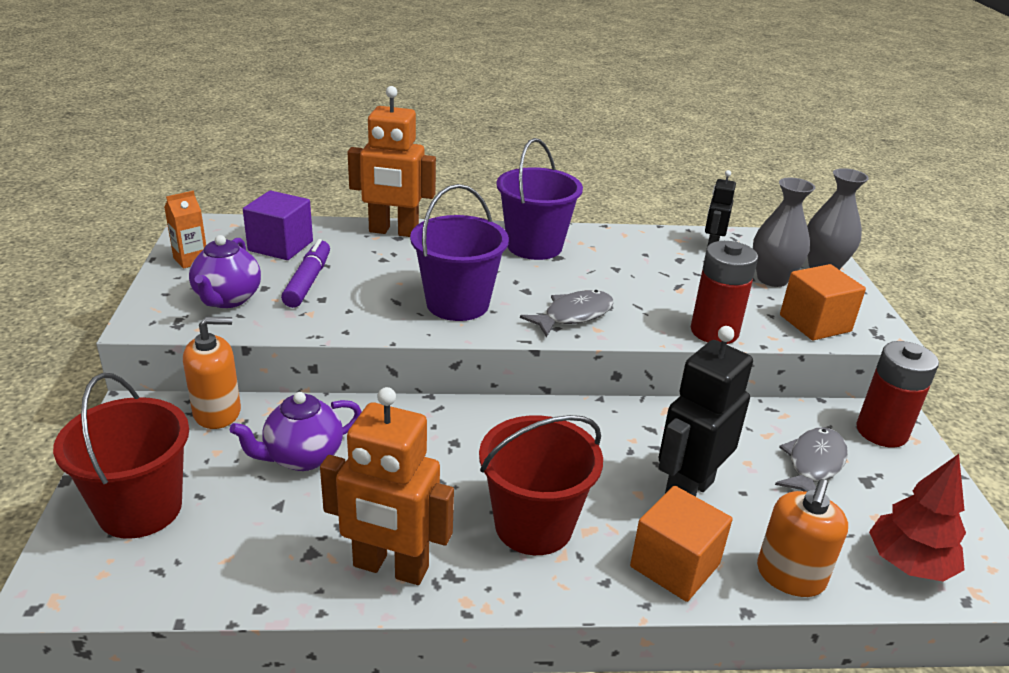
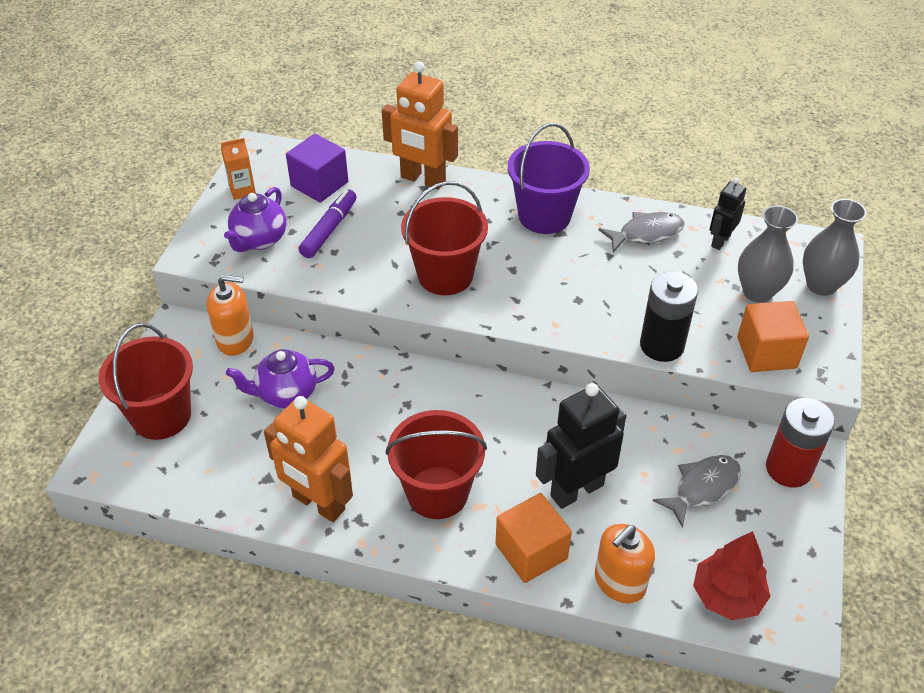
camera: 20 degrees right, 15 degrees up
(457, 304) = (445, 275): purple bucket -> red bucket
(573, 315) = (541, 305): grey fish -> grey fish (646, 233)
(714, 331) = (662, 345): red battery -> black battery

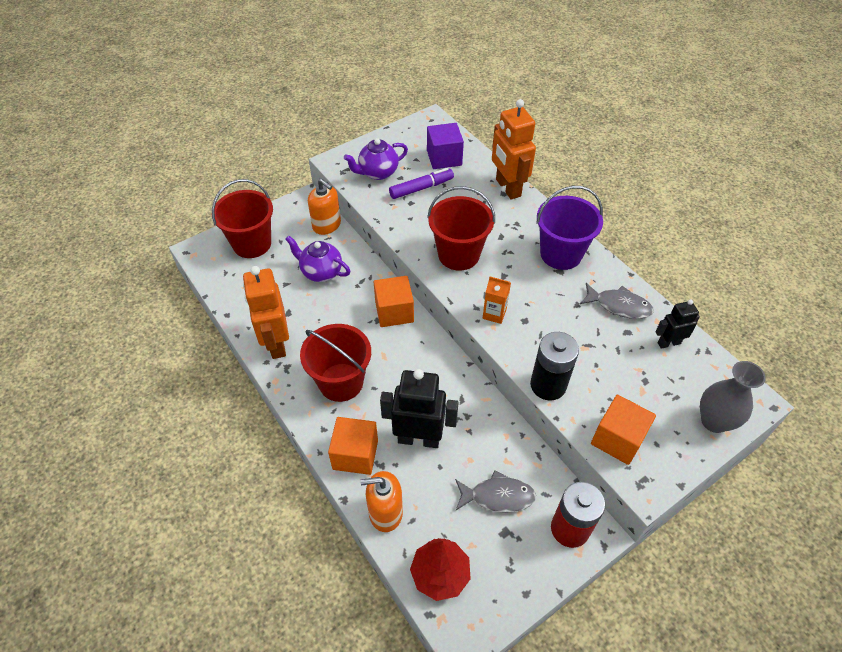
camera: 40 degrees right, 5 degrees up
(242, 190) = (398, 139): orange carton -> orange carton (494, 314)
(416, 384) = (394, 312): none -> orange cube
(757, 292) = (657, 394): grey vase -> none

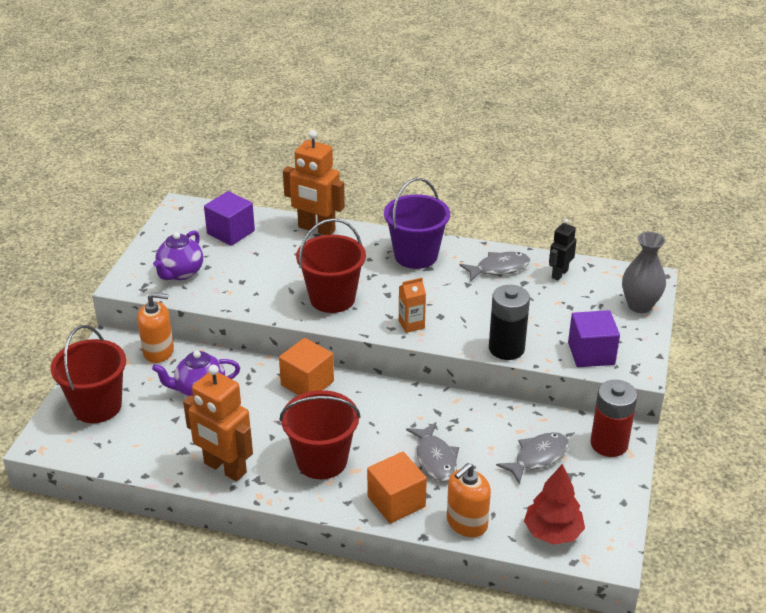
camera: 40 degrees left, 15 degrees down
(419, 439) = (435, 459): black robot -> grey fish
(421, 188) = (238, 265): purple marker -> none
(617, 439) = (591, 353): orange cube -> purple cube

